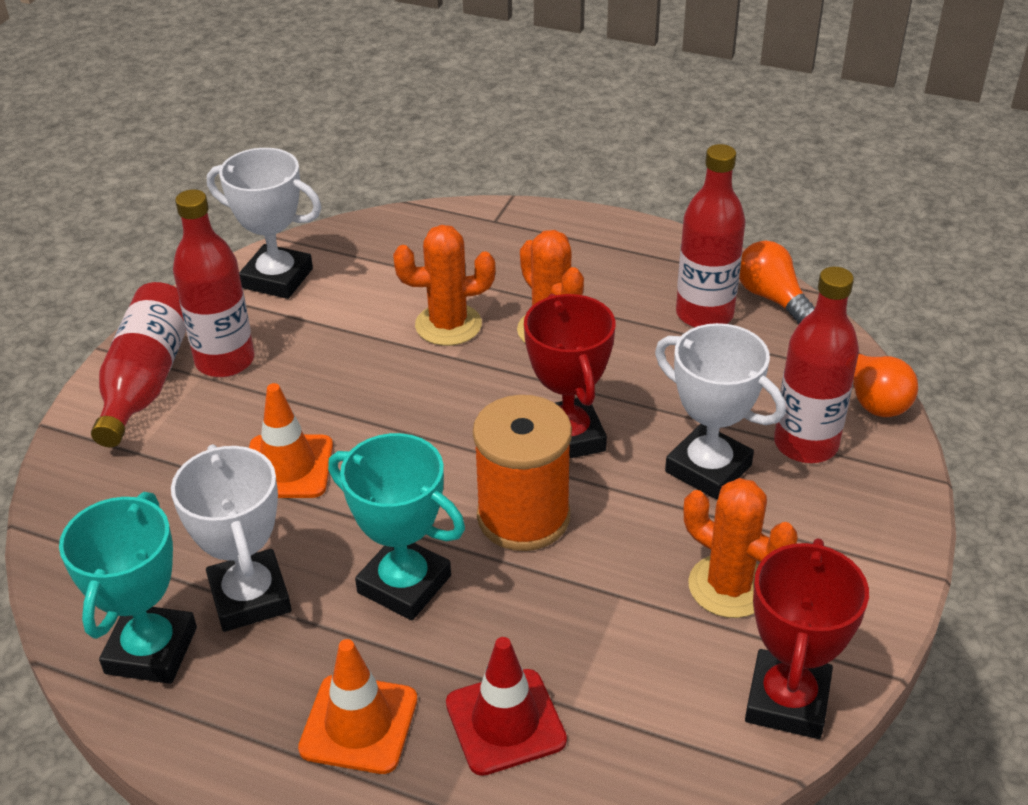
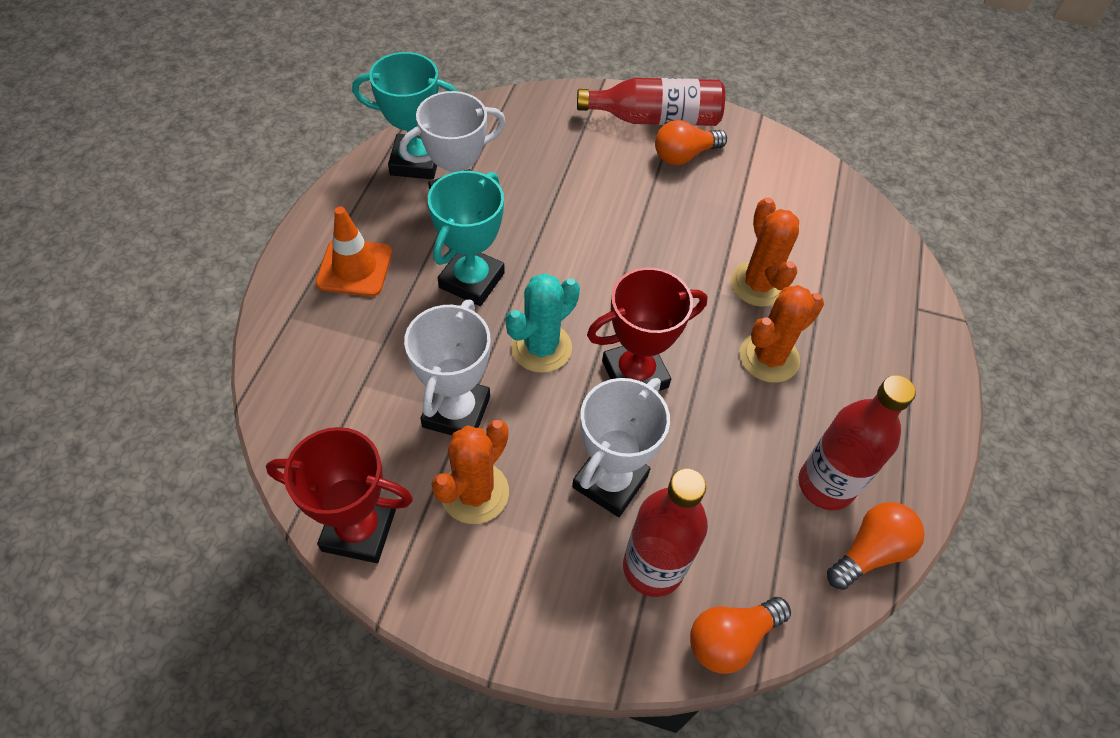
camera: 80 degrees right, 15 degrees up
(225, 361) = (684, 155): red bottle -> orange light bulb
(277, 278) = (788, 171): white trophy -> white trophy (456, 412)
(287, 467) = (579, 204): orange traffic cone -> none
(505, 722) = (351, 346): red traffic cone -> none
(523, 517) = (541, 347): orange spool -> turquoise cactus

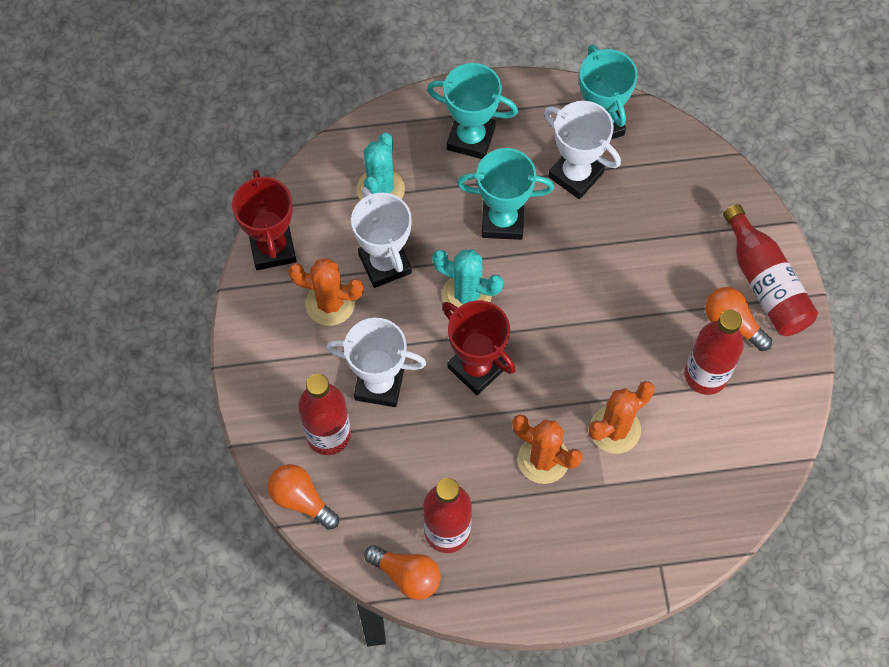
camera: 70 degrees right, 10 degrees up
(354, 268) = (471, 138): orange traffic cone -> turquoise trophy
(358, 377) = (380, 189): none -> turquoise cactus
(456, 412) = (385, 264): white trophy -> white trophy turned 75 degrees clockwise
(729, 194) = (705, 375): none -> red bottle

